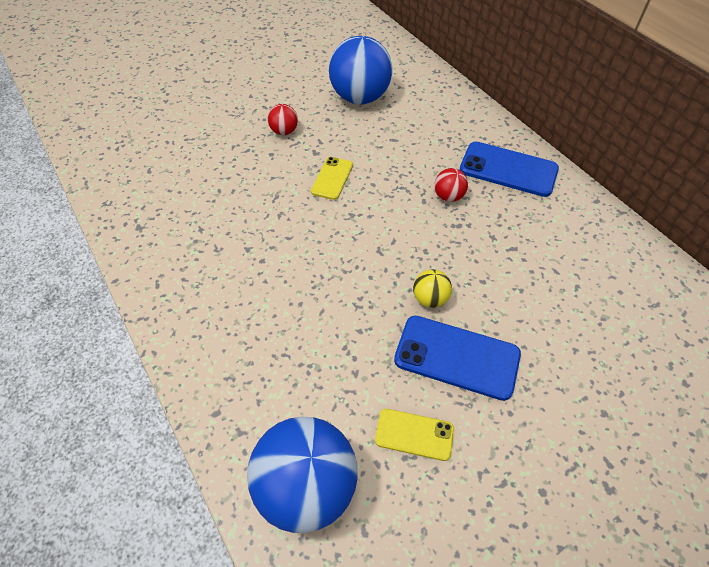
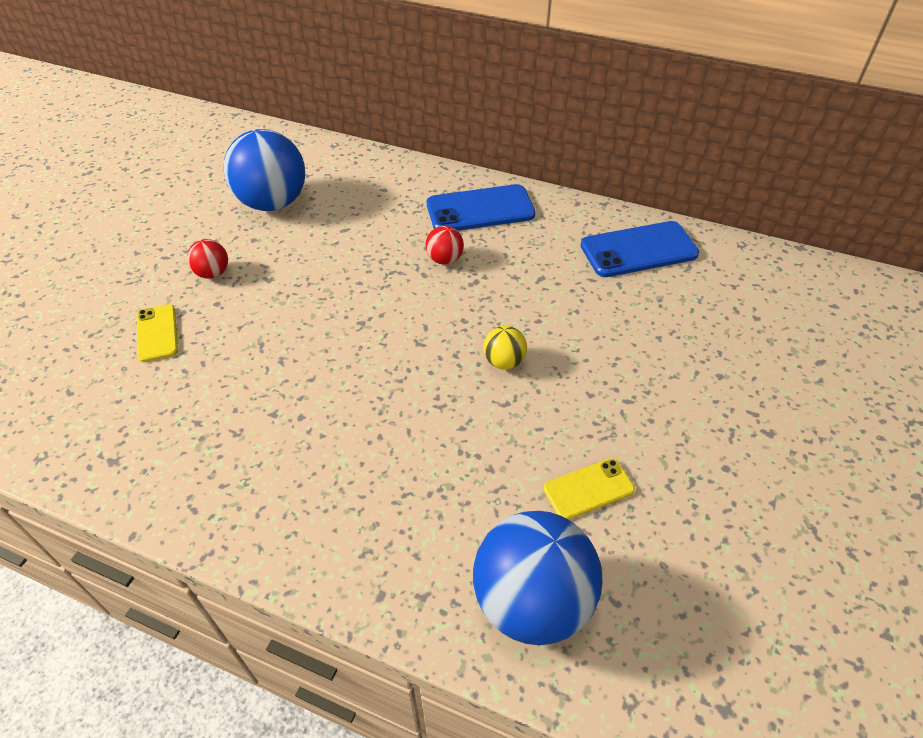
camera: 35 degrees left, 5 degrees down
(332, 178) = (310, 296): yellow phone -> yellow phone (157, 333)
(457, 357) = (569, 399): blue phone -> blue phone (638, 250)

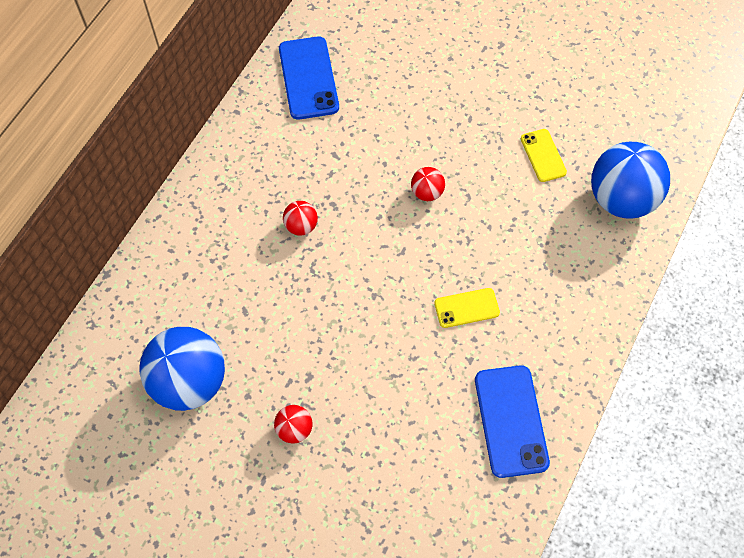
camera: 85 degrees left, 15 degrees up
(157, 333) = (372, 468): yellow phone -> yellow phone (466, 308)
(480, 209) = (233, 191): blue phone -> blue phone (510, 421)
(504, 361) = (427, 192): yellow ball -> red ball

